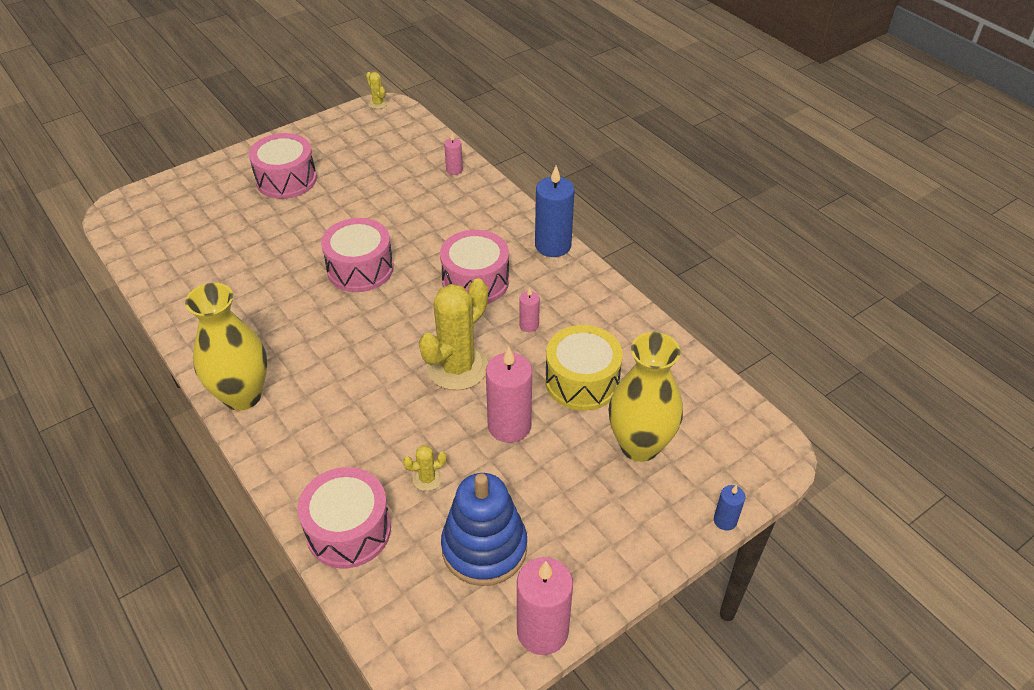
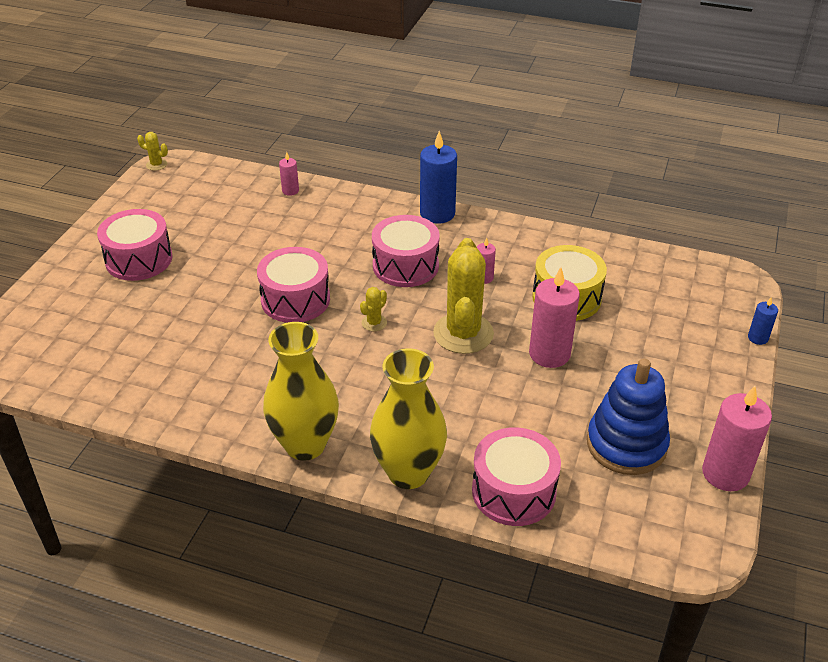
camera: 35 degrees left, 5 degrees down
(427, 479) = (531, 422): yellow cactus -> yellow cactus (374, 323)
(639, 445) = (653, 320): yellow vase -> yellow vase (408, 472)

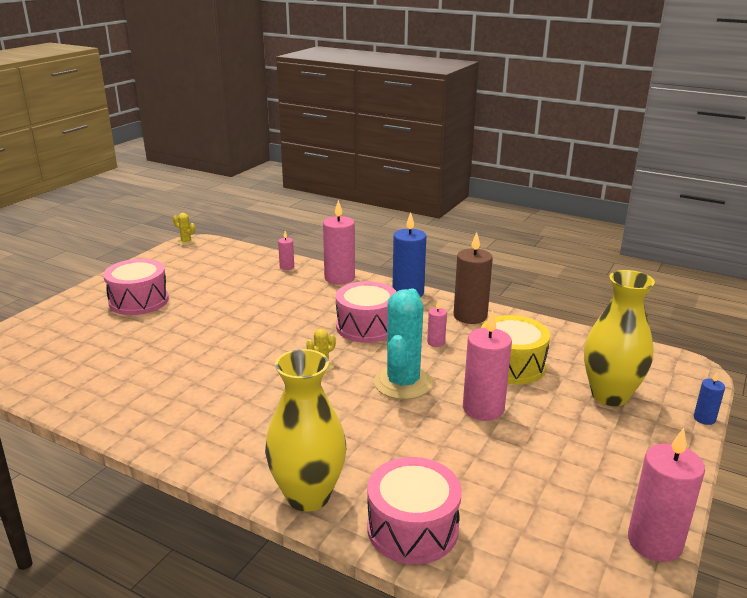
camera: 10 degrees right, 15 degrees down
(295, 299) = (258, 341): pink drum -> none
(305, 445) = (216, 458): yellow vase -> yellow vase (610, 395)
(355, 201) = (339, 278): none -> pink candle
(463, 333) = (403, 383): yellow cactus -> turquoise cactus
(511, 238) = (470, 316): none -> brown candle
(626, 444) = (546, 499): blue stacking toy -> none

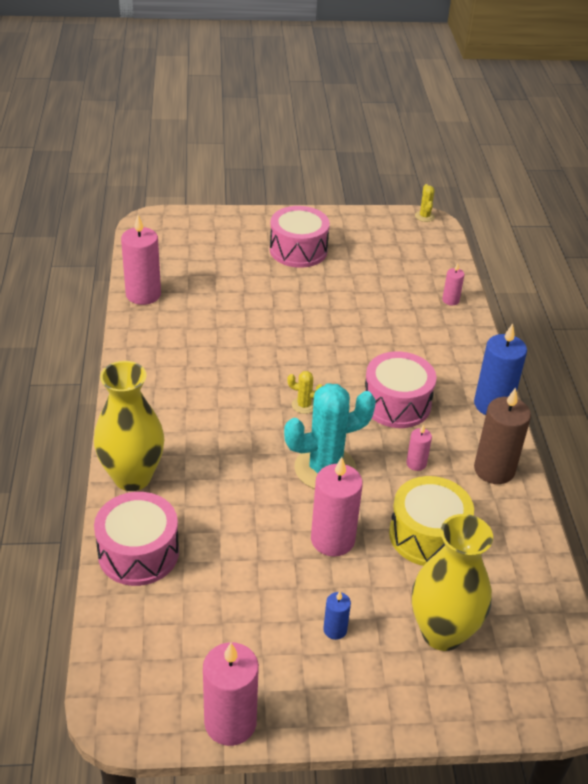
camera: 55 degrees right, 15 degrees up
(339, 278) = (468, 344): pink candle -> pink candle (143, 294)
(704, 418) = (469, 728): blue candle -> blue candle (335, 630)

